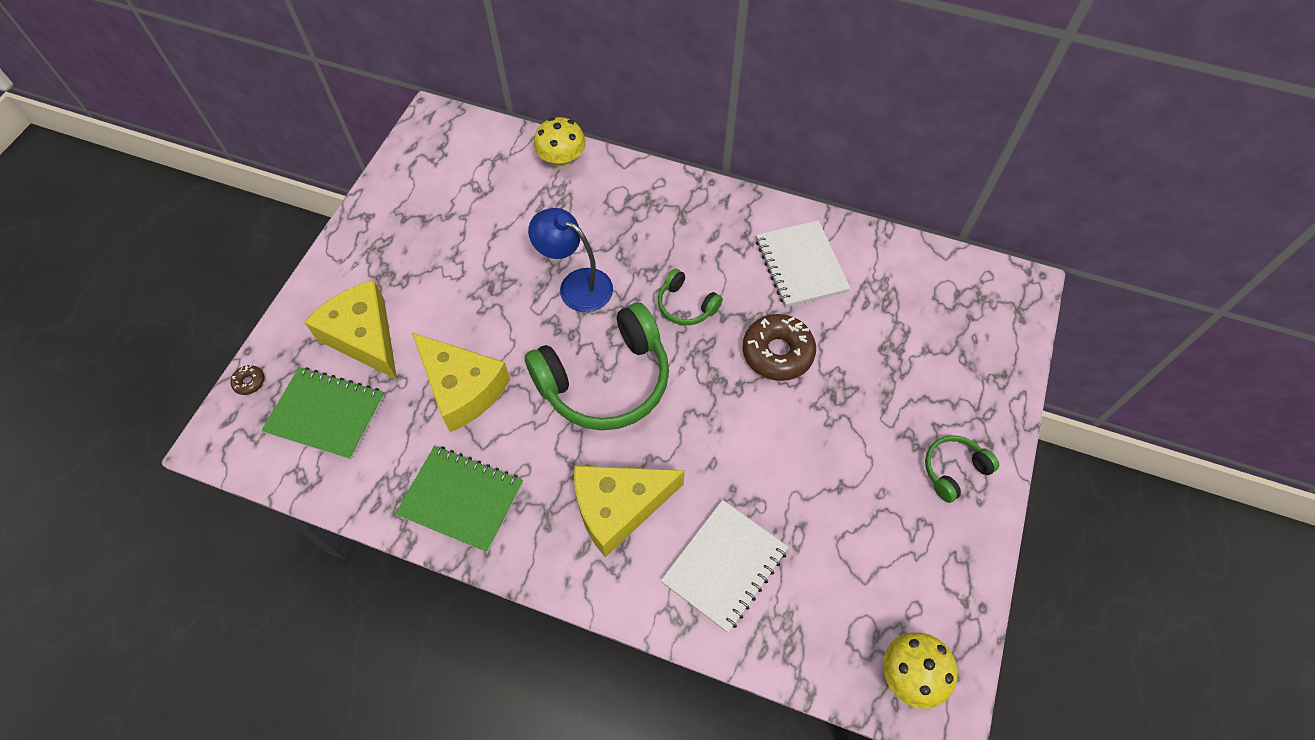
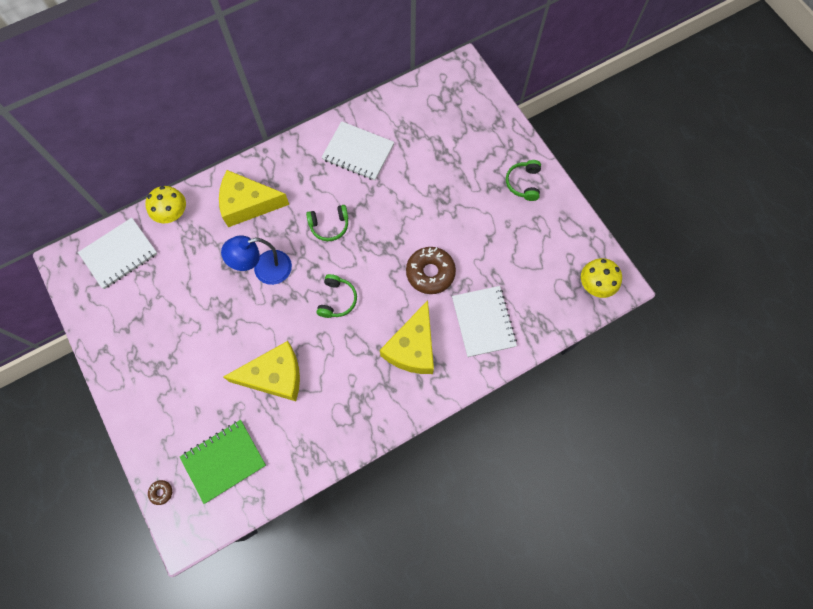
camera: 50 degrees left, 10 degrees up
(364, 337) = (190, 407): yellow cheese -> yellow cheese (248, 204)
(461, 499) = (341, 422): green notebook -> none
(478, 152) = (119, 254): none -> white notebook
(605, 381) = (337, 300): green headphones -> green headphones, size x0.47
(777, 352) = (396, 205): brown donut -> brown donut (430, 273)

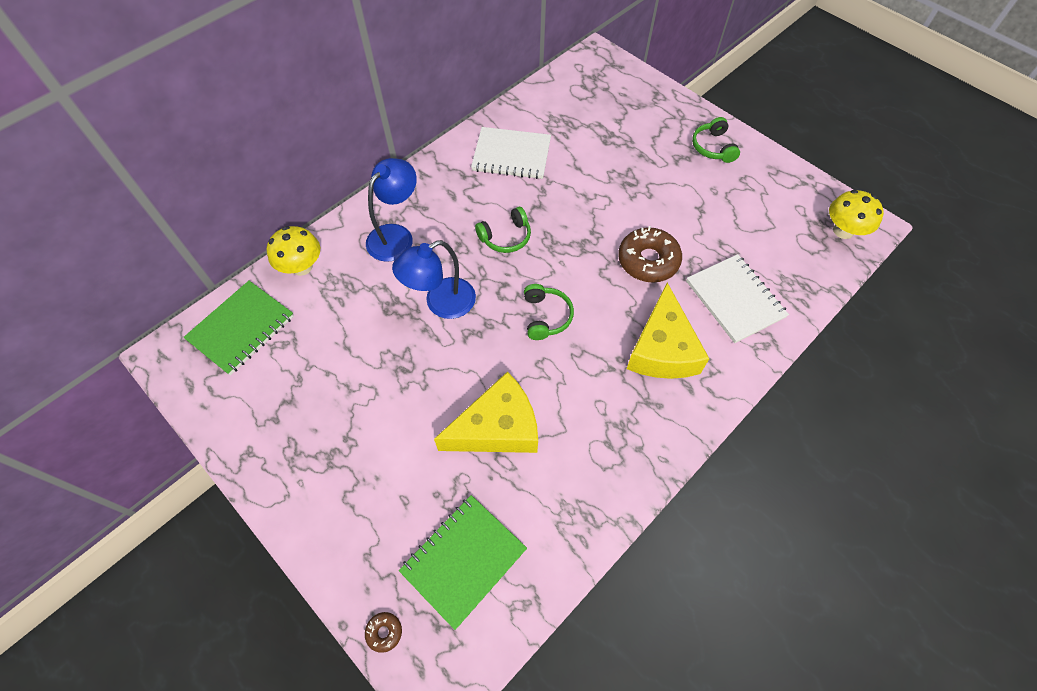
camera: 15 degrees left, 10 degrees down
(119, 254) = (241, 328): white notebook -> green notebook
(248, 204) = (396, 235): yellow cheese -> blue lamp

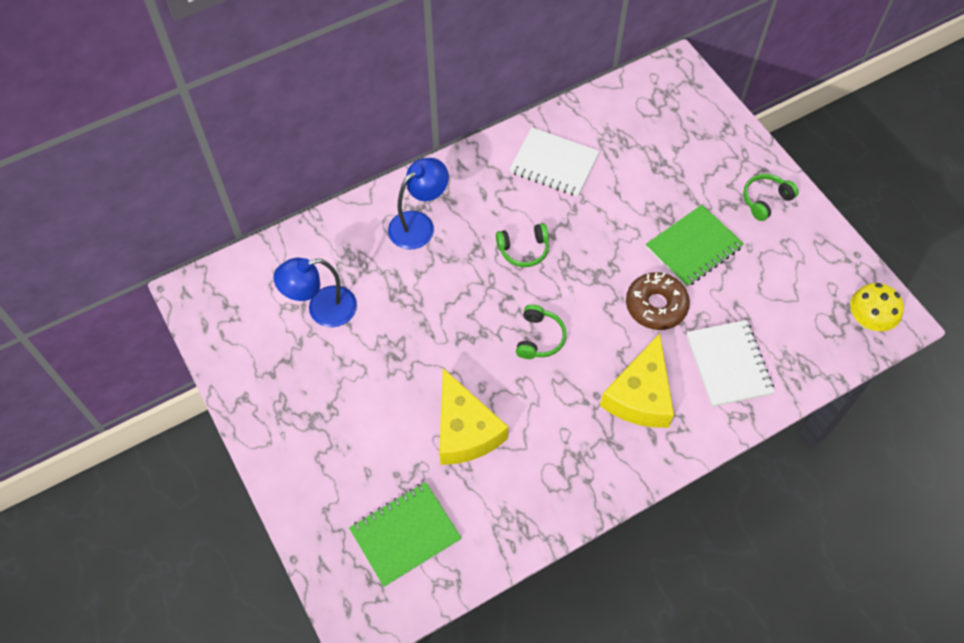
camera: 15 degrees right, 0 degrees up
(241, 328) = (259, 283): green notebook -> green notebook (693, 247)
(302, 266) = (324, 236): yellow mushroom -> none
(384, 632) = (325, 573): brown donut -> none
(441, 303) = (444, 302): blue lamp -> blue lamp (322, 310)
(497, 427) = (465, 430): yellow cheese -> yellow cheese turned 75 degrees clockwise
(713, 147) = (765, 200): green headphones -> green headphones turned 45 degrees clockwise

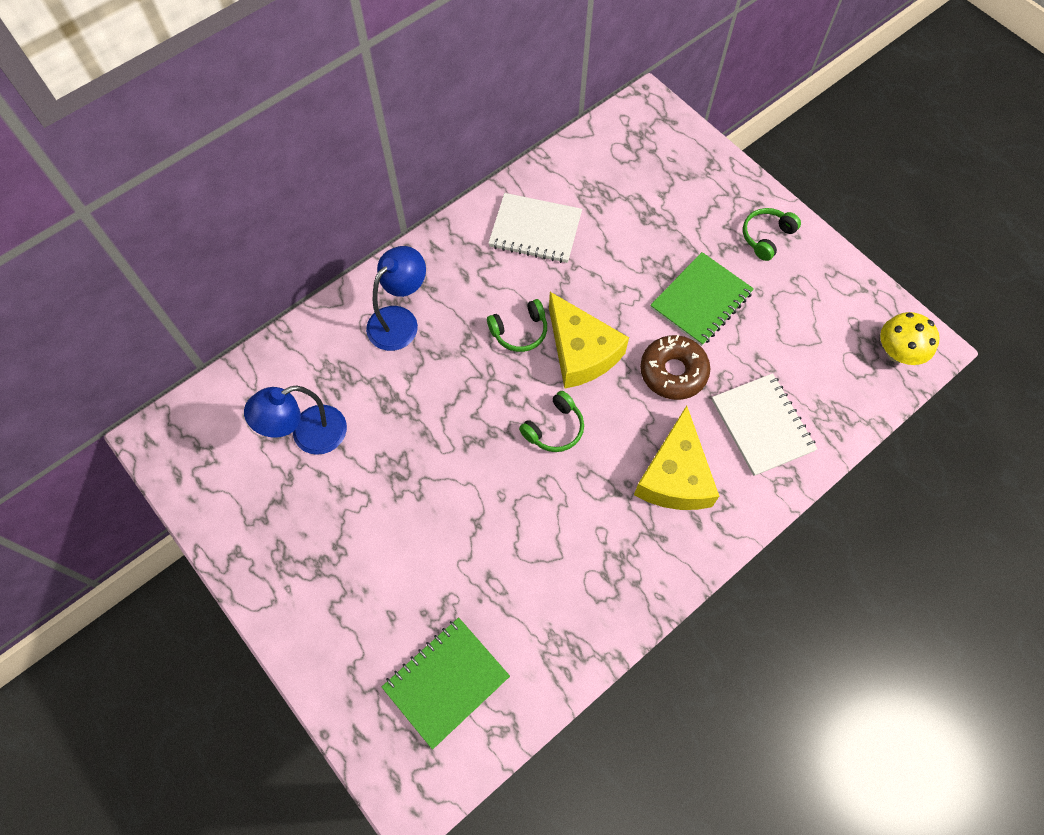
camera: 10 degrees left, 5 degrees up
(465, 430) = (491, 548): yellow cheese -> yellow cheese (581, 351)
(539, 338) = (554, 428): green headphones -> green headphones turned 45 degrees clockwise

